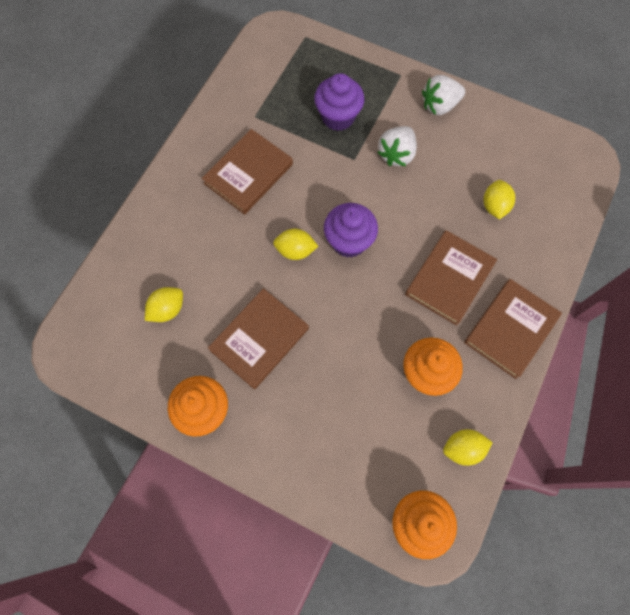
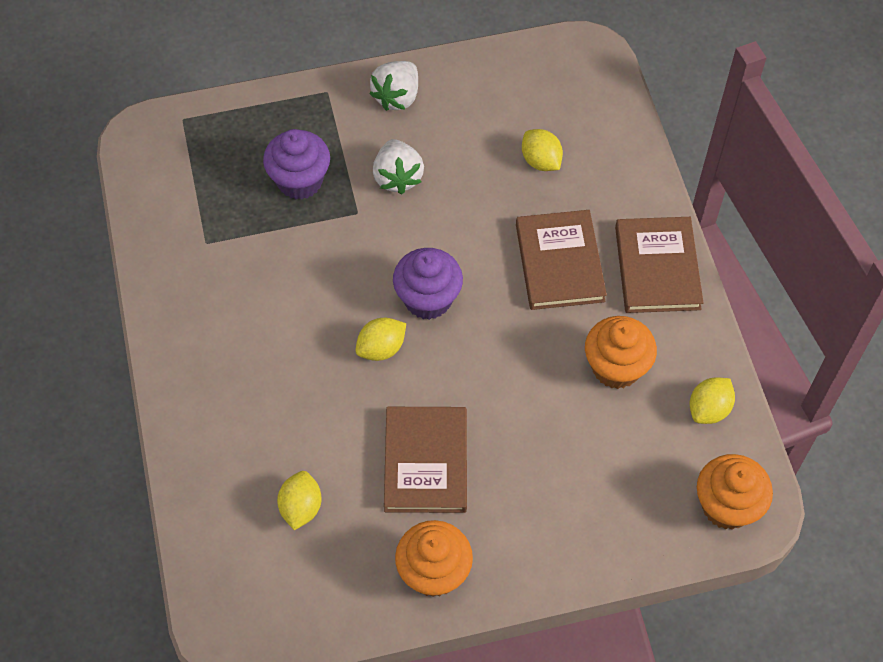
camera: 40 degrees left, 10 degrees down
(248, 174) = (257, 307): brown book -> none

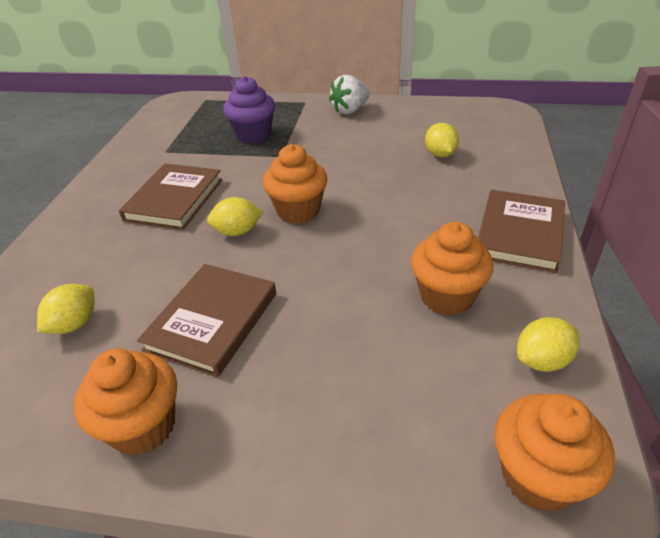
camera: 25 degrees right, 20 degrees down
(397, 177) = (323, 144): white strawberry -> none
(428, 299) = (298, 211): purple cupcake -> orange cupcake
(559, 263) = (426, 212): brown book -> brown book (174, 200)

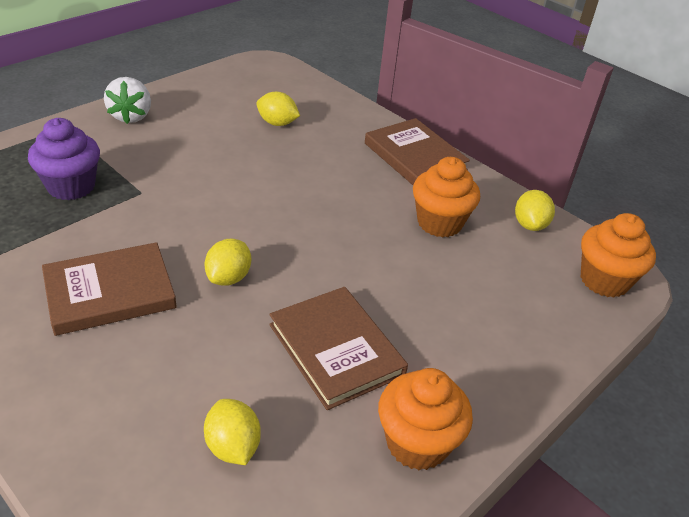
camera: 60 degrees left, 0 degrees up
(174, 200) = (110, 292): brown book -> brown book turned 75 degrees counterclockwise
(298, 211) = (248, 229): orange cupcake -> none

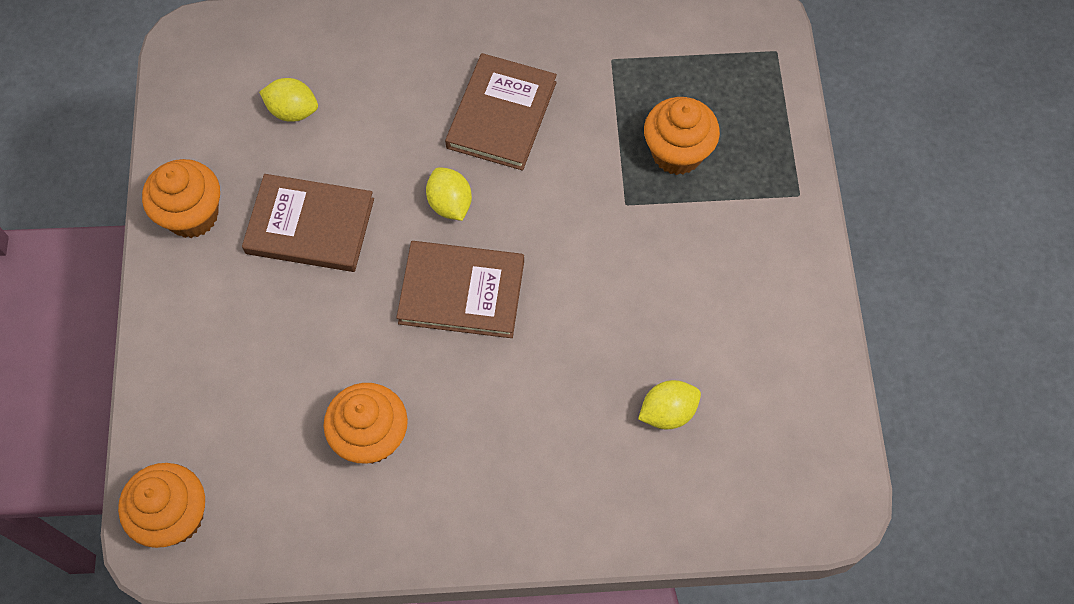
camera: 135 degrees right, 25 degrees up
(71, 186) = (677, 153): purple cupcake -> orange cupcake
(131, 116) = (783, 267): white strawberry -> none
(414, 157) = (492, 515): brown book -> brown book (461, 292)
(530, 225) = (294, 527): yellow lemon -> none

